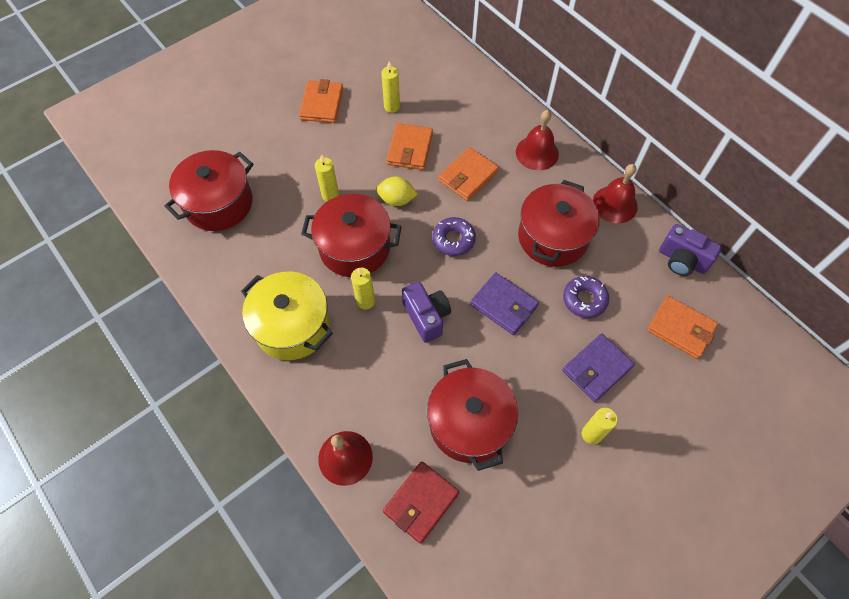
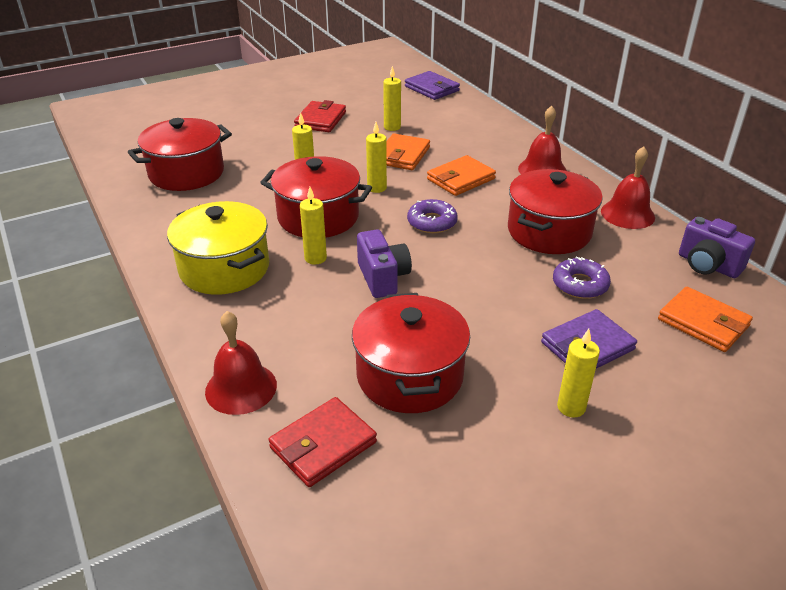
camera: 10 degrees right, 25 degrees down
(322, 104) = (320, 120): orange wallet -> red wallet
(396, 199) = (377, 188): yellow lemon -> yellow candle
(504, 305) = (478, 278): purple wallet -> purple wallet (432, 88)

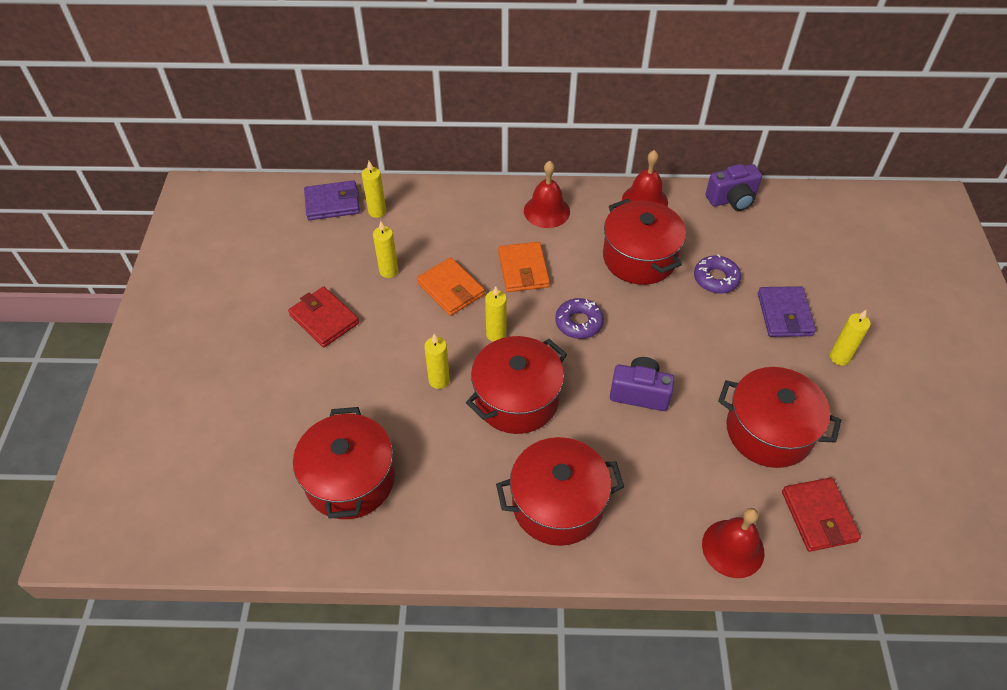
camera: 60 degrees left, 15 degrees up
(224, 268) = (557, 504): yellow pot -> red pot
(315, 258) = (583, 428): yellow candle -> yellow candle (377, 211)
(703, 323) = (790, 242): orange wallet -> none

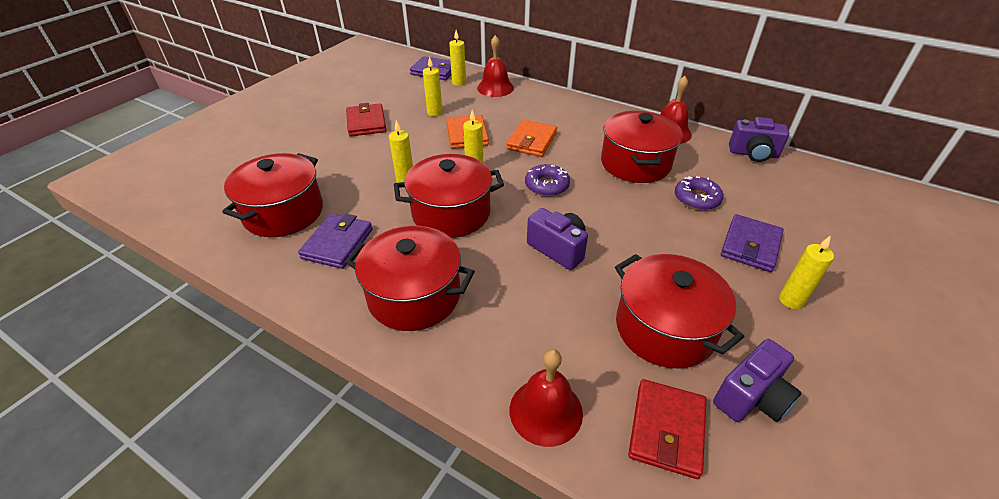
camera: 30 degrees right, 10 degrees down
(440, 487) = (337, 244): none -> purple wallet
(546, 211) = (581, 115): red bell -> red bell (495, 88)
(856, 460) = (751, 398): none -> purple camera

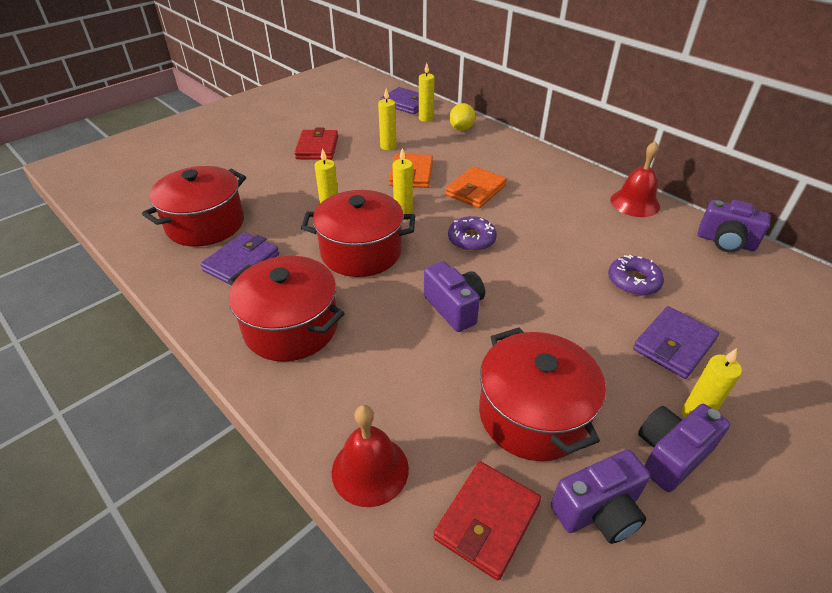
camera: 15 degrees right, 0 degrees up
(495, 88) = (461, 129): red bell -> yellow lemon
(635, 164) = (579, 231): red pot -> none
(786, 337) = (670, 455): none -> purple camera

